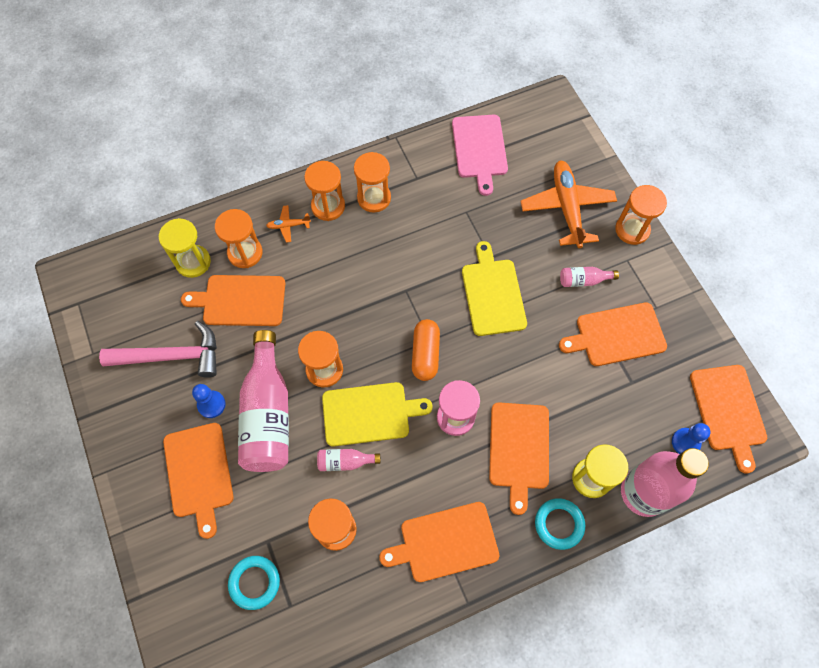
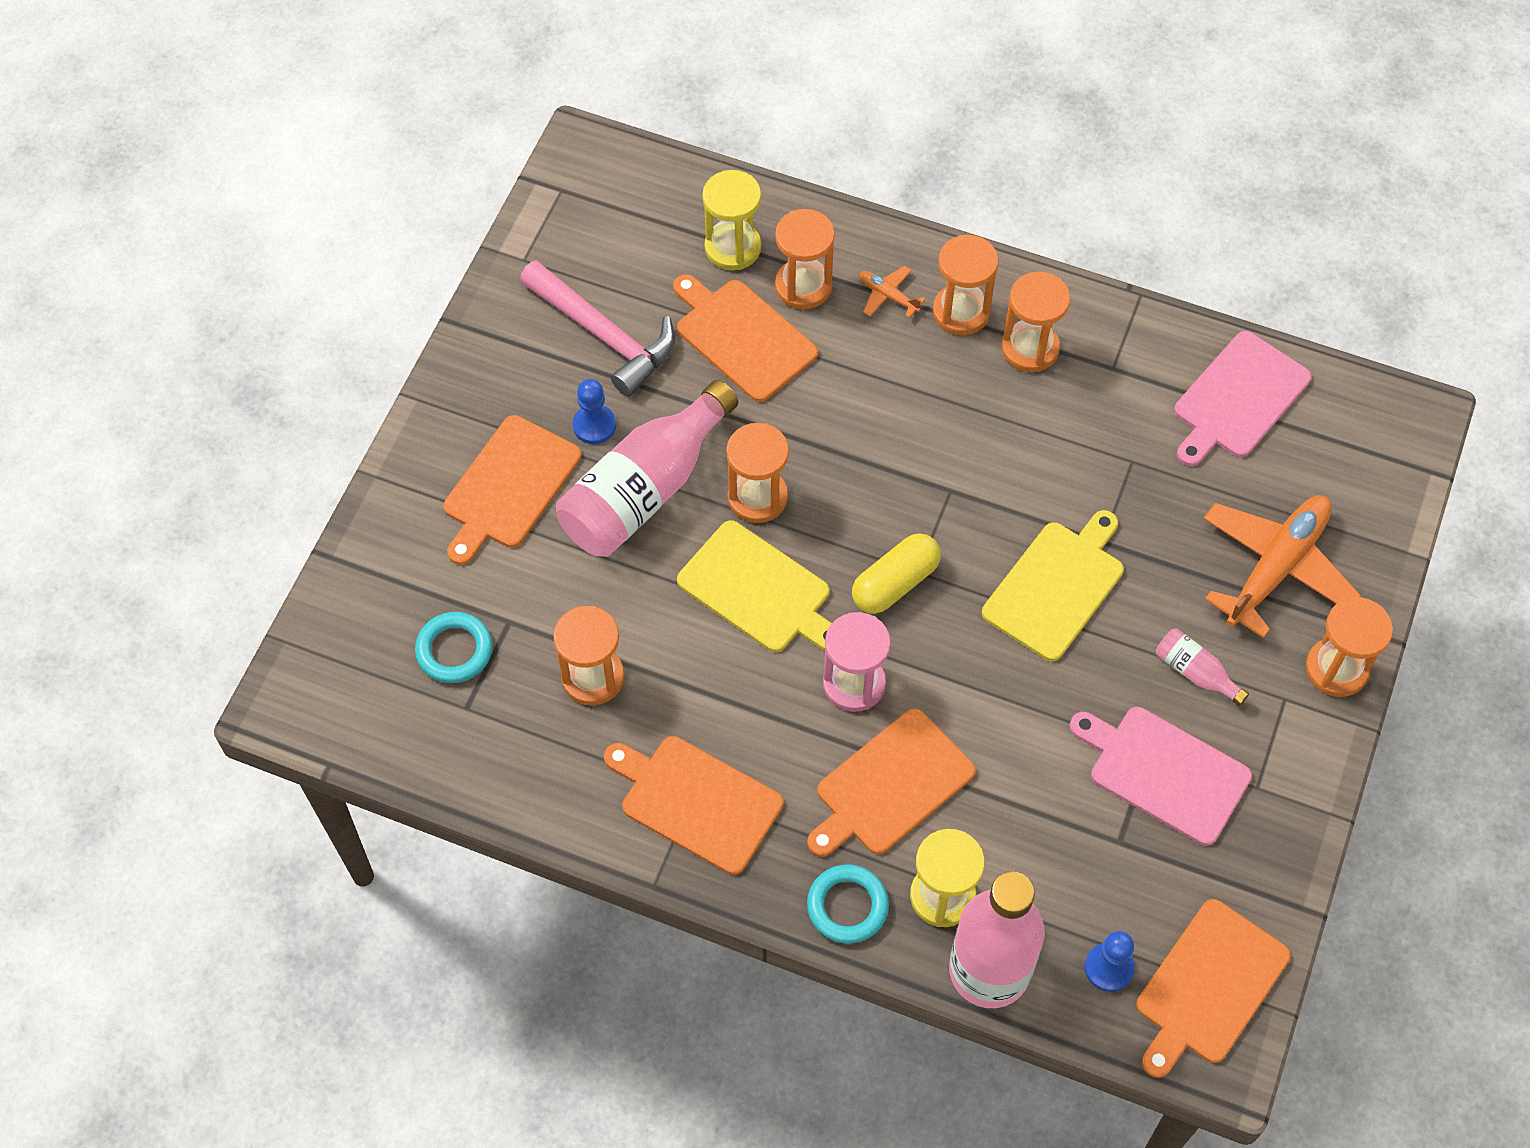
camera: 45 degrees right, 5 degrees down
(345, 462) = (677, 617): pink bottle -> none
(425, 354) = (895, 583): orange capsule -> yellow capsule
(617, 335) = (1164, 772): orange cutting board -> pink cutting board

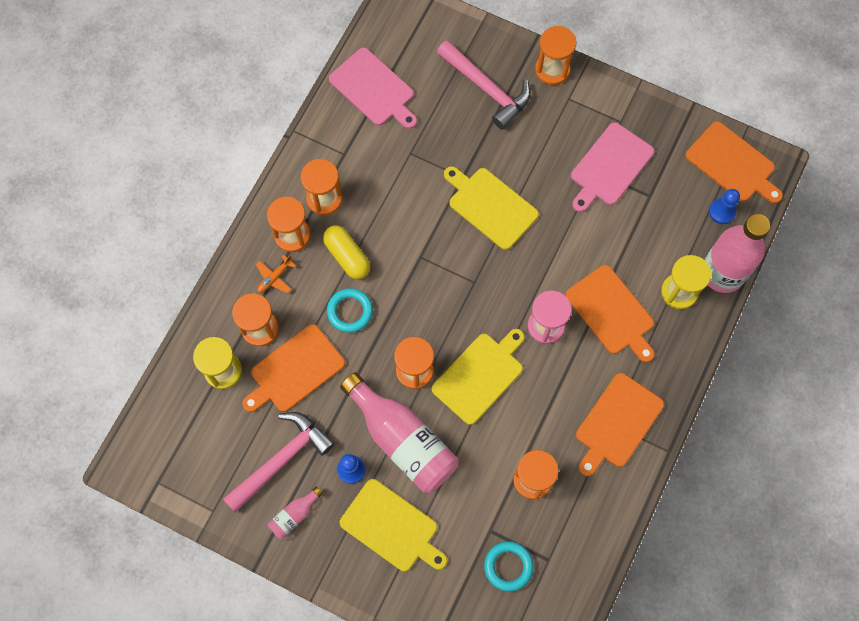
camera: 85 degrees left, 10 degrees up
(509, 487) = (392, 527): orange cutting board -> yellow cutting board
(847, 906) = (684, 343): turquoise ring -> turquoise ring (350, 311)
(895, 583) = (481, 296): yellow capsule -> yellow capsule (347, 256)
(1195, 672) = (550, 141): pink bottle -> pink bottle (294, 515)
(1276, 567) = (487, 89): orange plane -> pink hammer

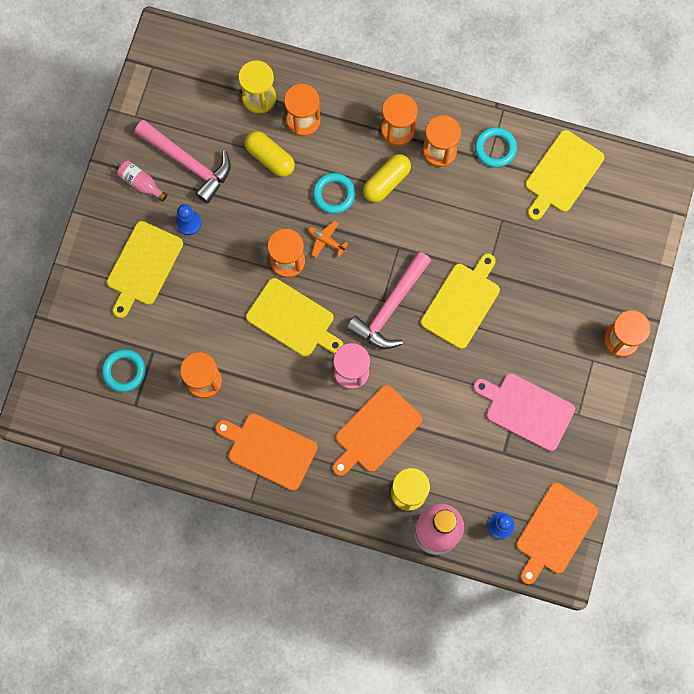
camera: 80 degrees right, 5 degrees up
(274, 277) = (354, 123): orange plane -> orange plane (326, 240)
(295, 370) = (270, 158): orange cutting board -> yellow capsule
(333, 145) = (495, 148): none -> turquoise ring
(374, 89) = (562, 174): pink cutting board -> yellow cutting board
(402, 440) = (222, 261): pink bottle -> none
(487, 89) = (586, 280): pink hammer -> pink hammer (390, 308)

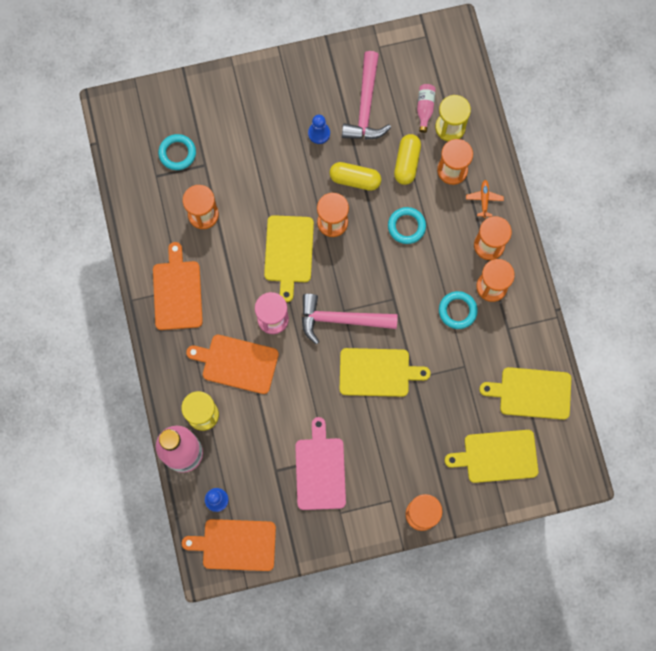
camera: 60 degrees right, 0 degrees up
(141, 183) = (329, 82): pink bottle -> pink bottle (425, 108)
(143, 266) = (265, 120): yellow cutting board -> yellow cutting board (497, 456)
(326, 240) = (366, 241): orange plane -> orange plane (484, 199)
(386, 182) = (441, 260): yellow capsule -> yellow capsule (355, 179)
(495, 148) = (520, 328): turquoise ring -> turquoise ring (457, 311)

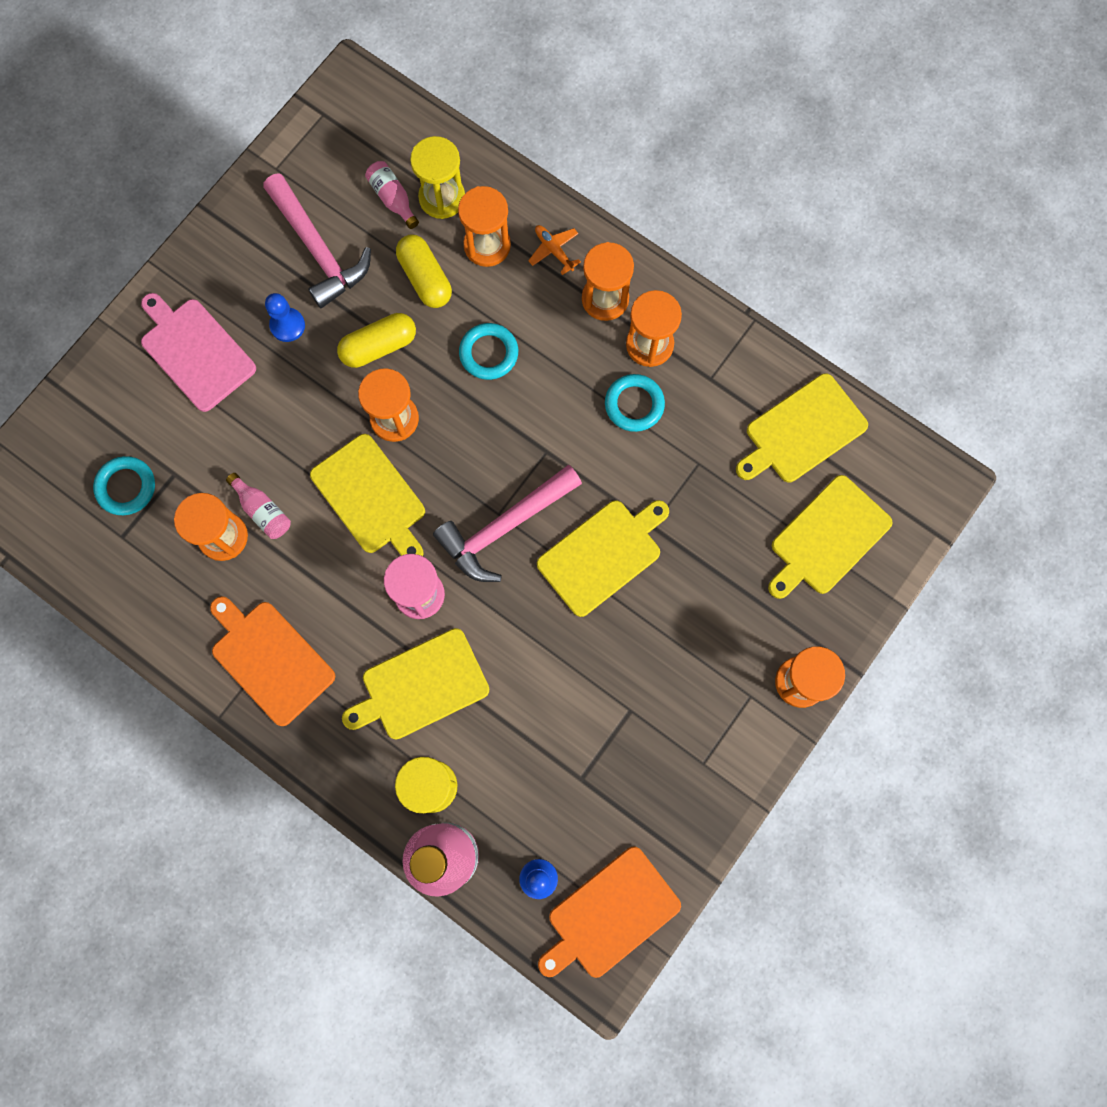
camera: 40 degrees left, 0 degrees up
(232, 217) = (263, 510): none -> pink bottle
(237, 363) = (421, 686): orange cutting board -> yellow cutting board
(320, 470) = (634, 732): pink cutting board -> pink cutting board (195, 352)

